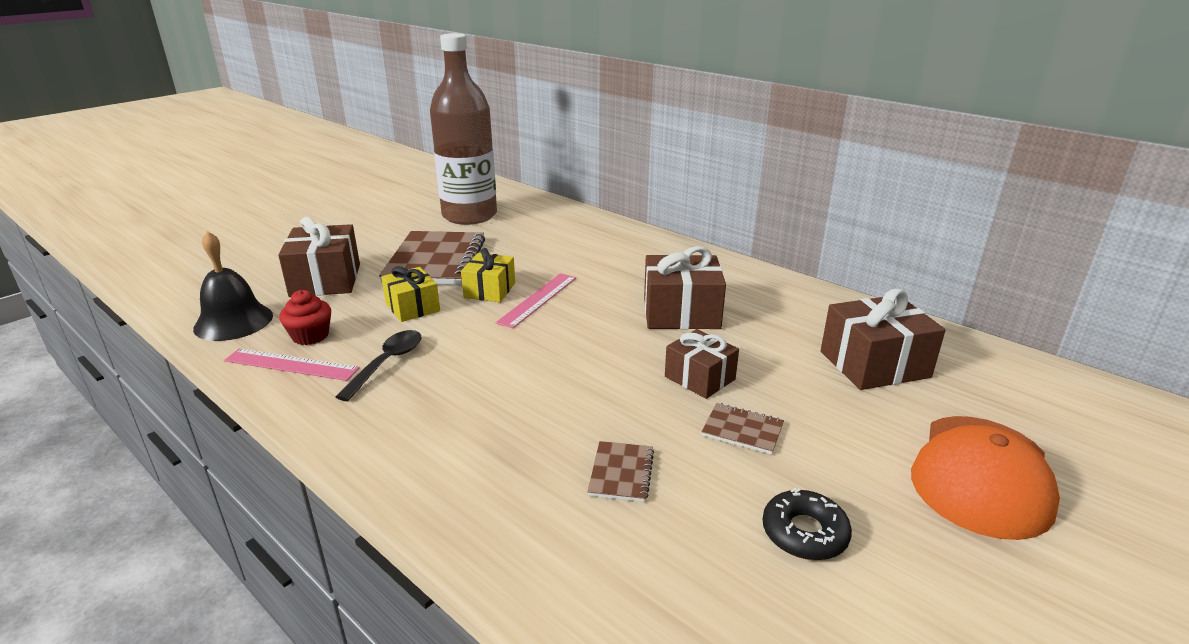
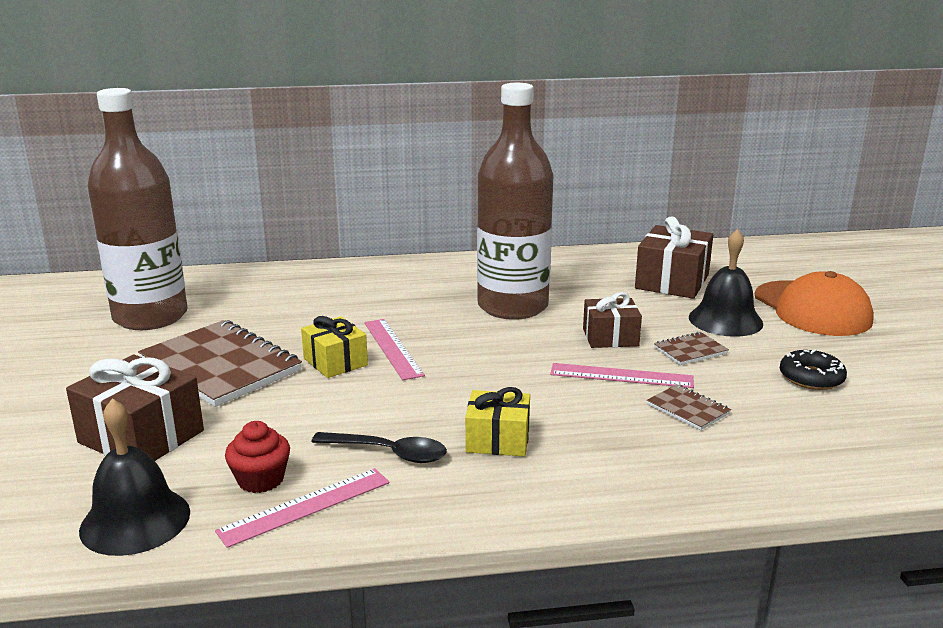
camera: 50 degrees left, 5 degrees down
(387, 363) = (389, 453): black spoon -> black spoon turned 135 degrees clockwise
(412, 307) = (299, 408): yellow gift -> yellow gift (498, 440)
(635, 412) = (621, 376): none -> pink ruler
(681, 313) = (512, 306): brown gift -> brown bottle
(845, 426) = (725, 320): none -> black bell

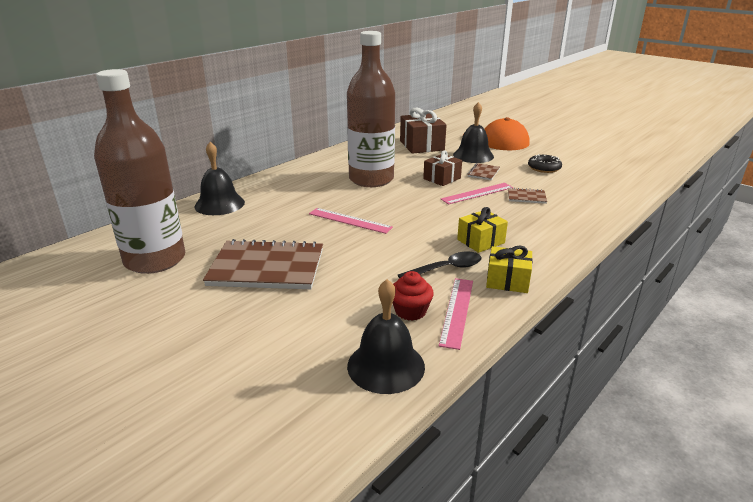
camera: 40 degrees left, 5 degrees up
(141, 436) = (296, 325): brown gift -> none
(299, 279) = (219, 204): none -> black bell
(335, 362) = (332, 239): yellow gift -> yellow gift (507, 280)

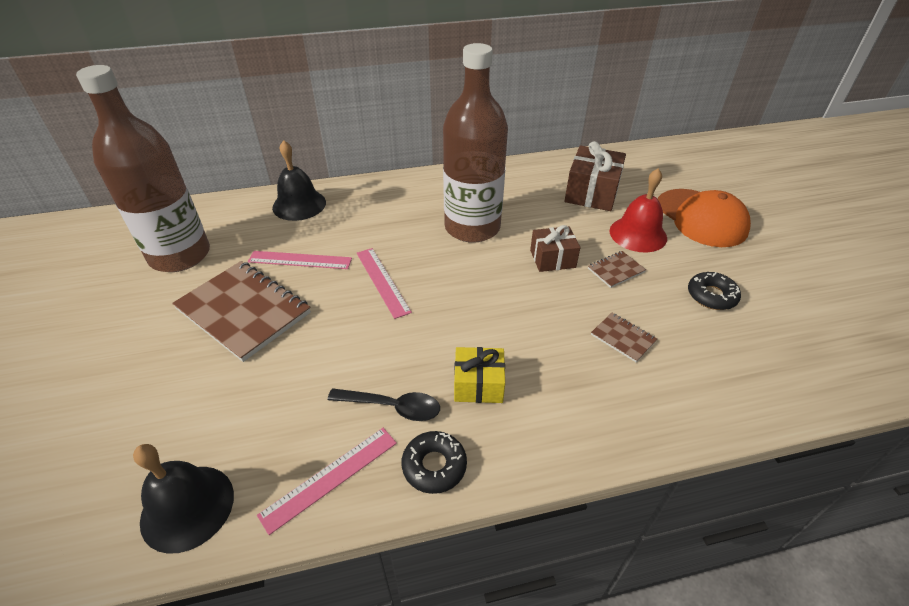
camera: 35 degrees right, 15 degrees up
(410, 311) = (290, 447): red cupcake -> none
(473, 155) = (638, 234): black bell -> red bell
(477, 193) = (566, 302): pink ruler -> pink ruler (300, 260)
(507, 280) = (434, 466): yellow gift -> black donut

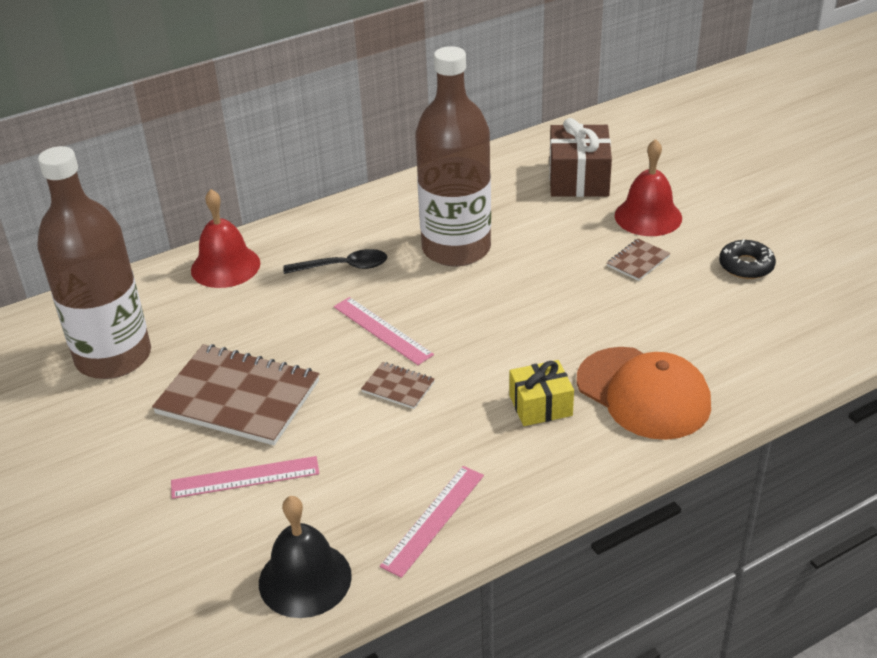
camera: 15 degrees left, 5 degrees down
(299, 204) = (225, 266): black bell -> red bell
(300, 260) = (269, 329): pink ruler -> pink ruler (245, 477)
(392, 407) = (462, 446): black spoon -> black spoon (343, 267)
(434, 466) = (531, 484): black donut -> none
(552, 259) = (564, 264): brown gift -> none
(623, 338) = (669, 328): brown notebook -> brown notebook (398, 387)
(701, 218) = (711, 183): orange cap -> orange cap (643, 393)

